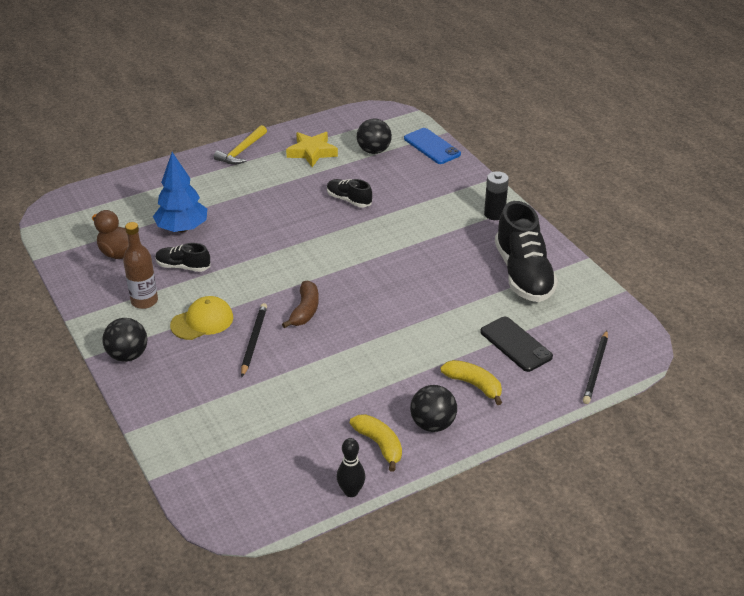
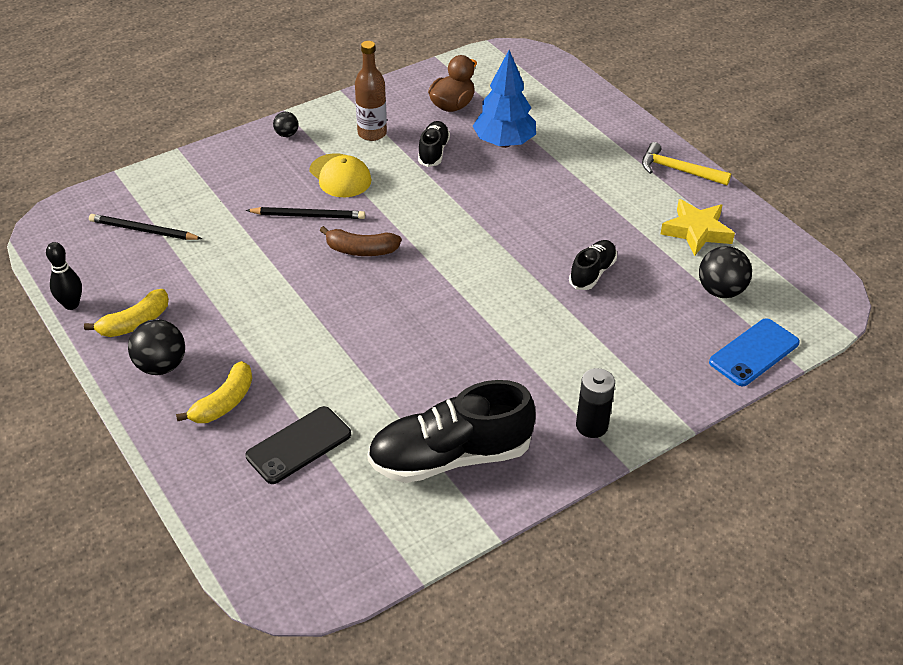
camera: 85 degrees right, 5 degrees up
(128, 355) = (286, 134): black ball -> black ball, size x0.56
(596, 369) = (246, 532): black pencil -> black pencil (143, 230)

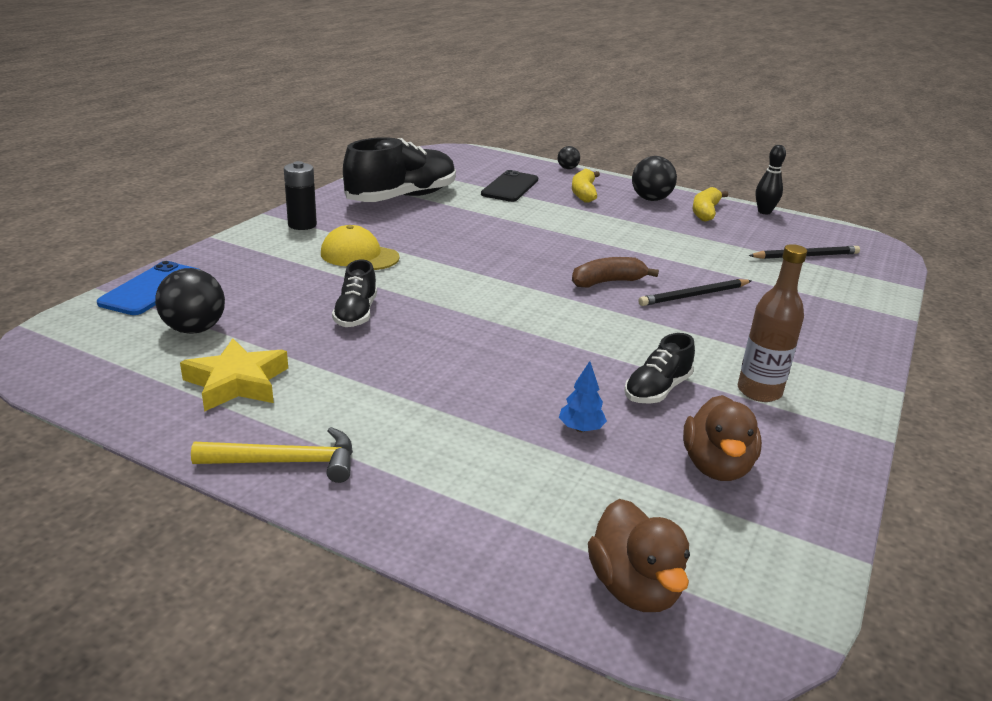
camera: 150 degrees right, 15 degrees down
(286, 134) = (845, 362): black ball -> black ball (567, 168)
(340, 176) = (720, 335): yellow cap -> yellow cap (359, 255)
(433, 152) = (657, 390): black shoe -> black shoe turned 60 degrees clockwise
(504, 143) = (581, 429): blue tree -> blue tree, size x0.45
(546, 76) = (634, 588): none -> brown duck

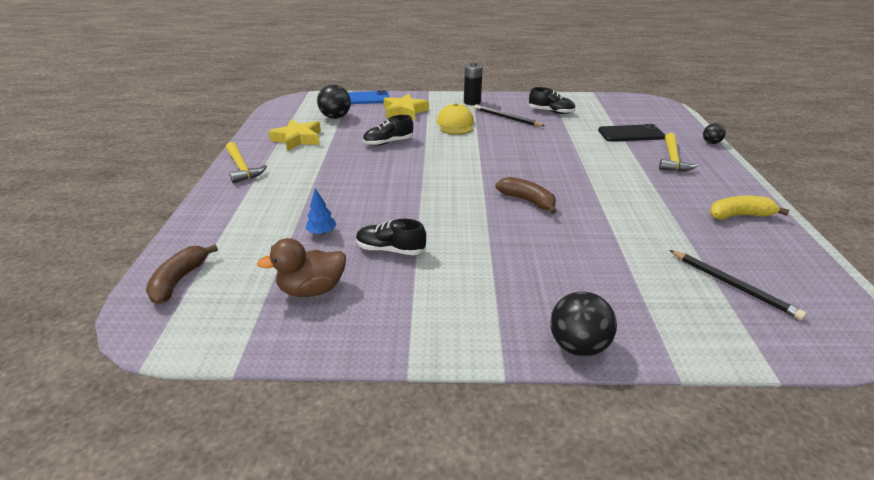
camera: 65 degrees right, 5 degrees up
(260, 273) = (404, 111): none -> yellow star
(402, 197) = (551, 112): black shoe -> black shoe, size x0.51
(583, 193) = (672, 159): yellow banana -> yellow hammer
(634, 588) = (179, 280): brown duck -> brown banana
(651, 199) = (717, 186): black ball -> black ball (578, 345)
(694, 295) = (554, 239): black pencil -> black pencil (506, 118)
(759, 391) = (427, 294): brown bottle -> none
(764, 212) = (805, 246): black bowling pin -> none

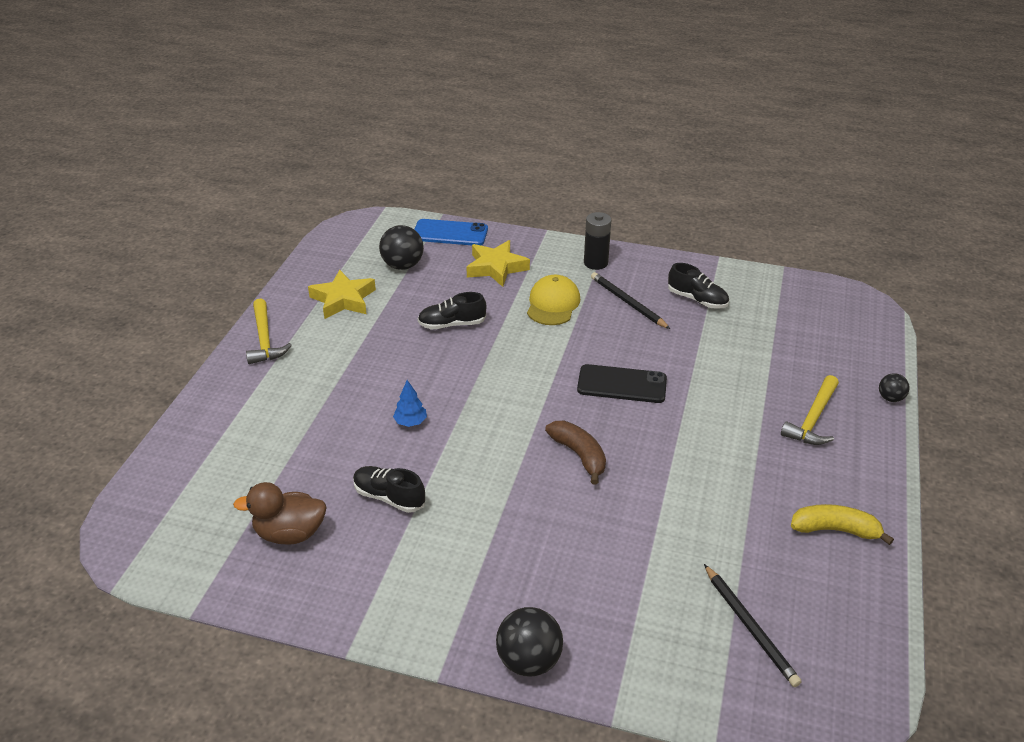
camera: 15 degrees right, 5 degrees up
(179, 280) = (164, 494): brown banana -> none
(322, 232) = (324, 458): blue tree -> blue tree (410, 422)
(631, 134) = (785, 362): black phone -> black phone (622, 384)

